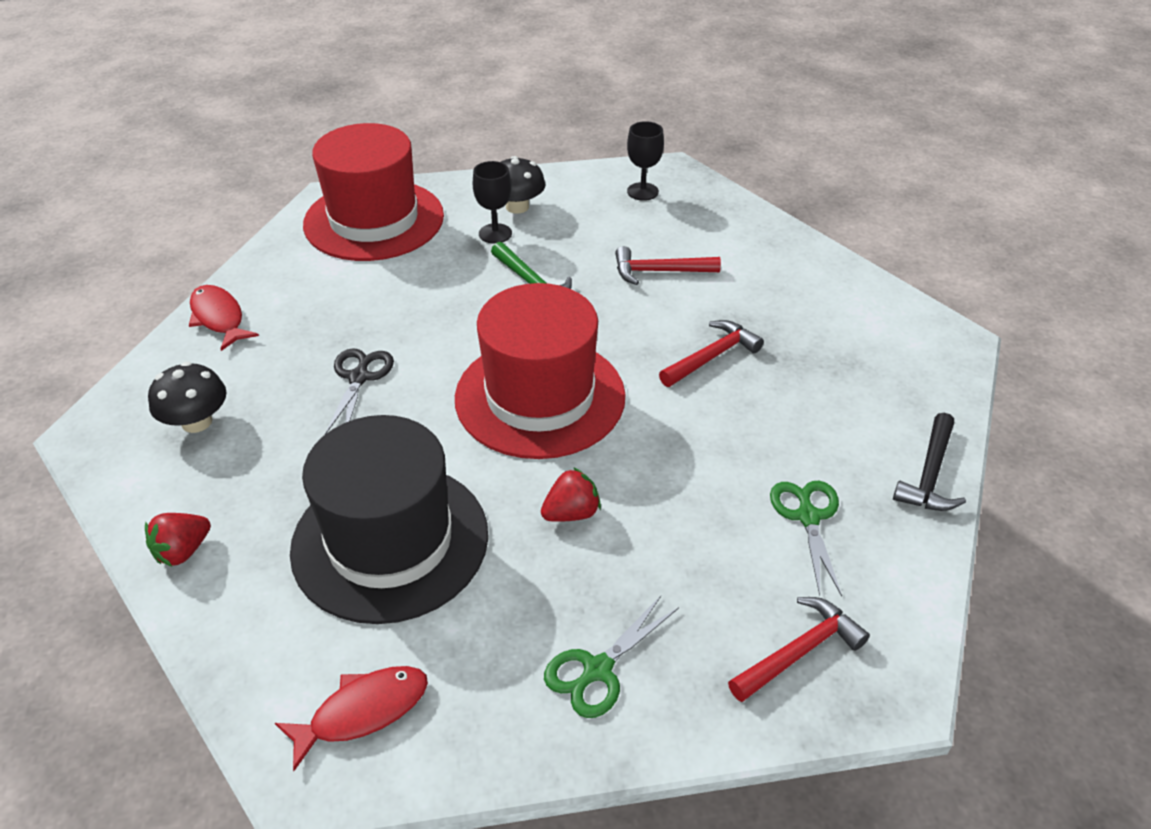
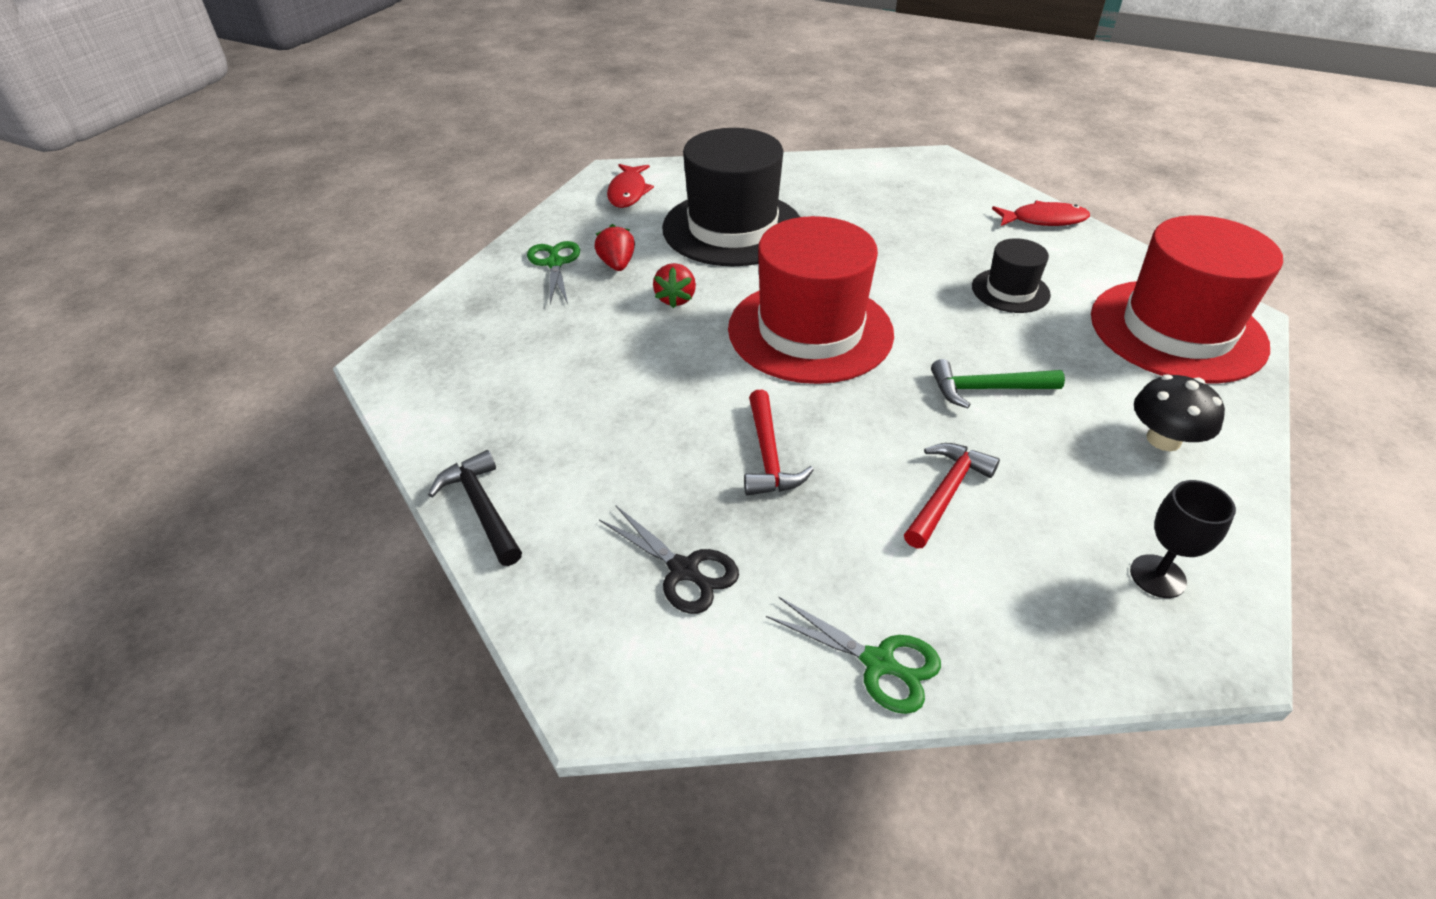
camera: 125 degrees right, 0 degrees up
(183, 551) = (799, 169): red strawberry -> red strawberry (617, 264)
(197, 422) = (917, 191): black mushroom -> none
(359, 377) = (912, 258): black scissors -> black scissors (683, 570)
(376, 306) = (1010, 291): none -> black hat
(495, 233) = (1105, 400): black goblet -> none
(799, 651) = (460, 339): red hammer -> none
(808, 517) = (538, 405): green scissors -> green scissors (878, 663)

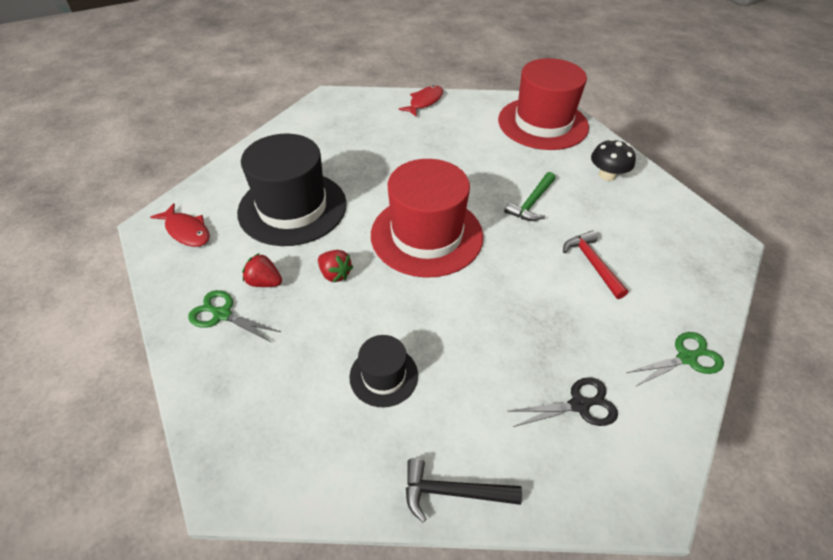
camera: 55 degrees left, 5 degrees up
(768, 455) = (515, 314): red hammer -> none
(1010, 291) = (467, 148): black hat -> black hat (383, 376)
(1157, 576) = (683, 232): black goblet -> none

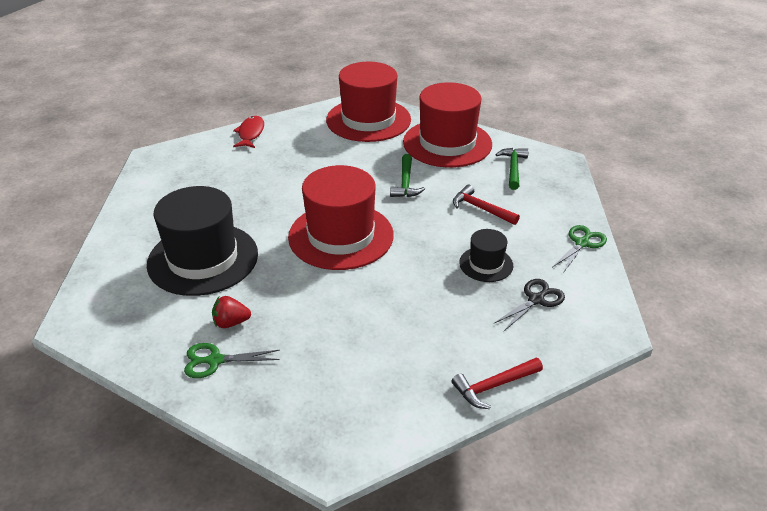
camera: 30 degrees left, 10 degrees down
(186, 231) = (114, 315): red fish -> none
(335, 274) = (288, 292): red strawberry -> none
(383, 376) = (388, 342): black hat -> black hat (486, 264)
(453, 492) = (494, 386): black hammer -> red hammer
(607, 175) = (447, 143): black mushroom -> red hat
(663, 230) = (513, 168): none -> green hammer

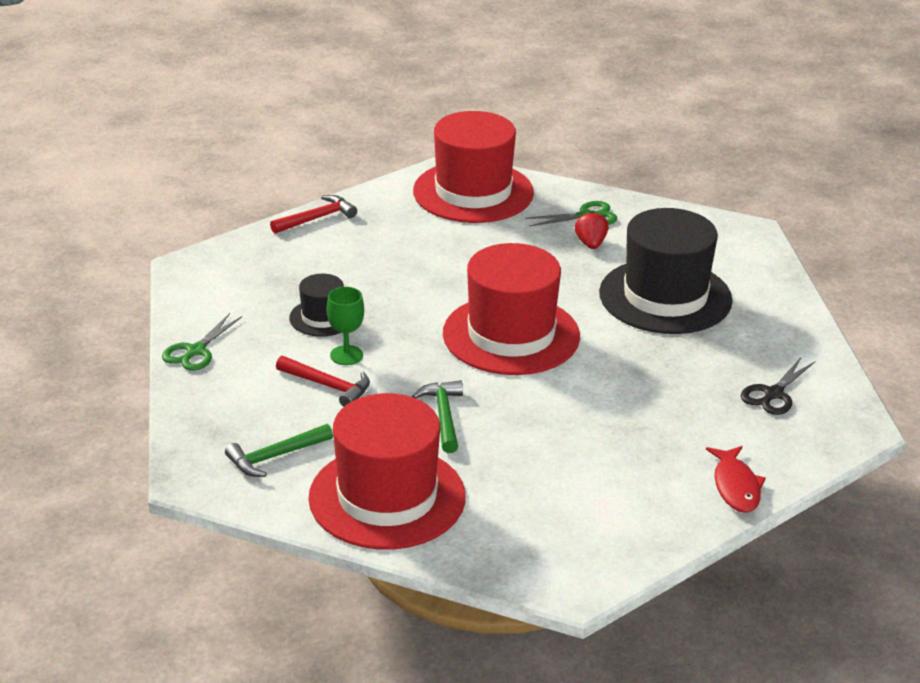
camera: 170 degrees right, 5 degrees down
(231, 323) = (591, 244): red strawberry -> red strawberry turned 75 degrees counterclockwise
(368, 120) = (541, 538): red hat -> red hat (473, 192)
(467, 230) = (346, 355): none -> green goblet
(513, 168) = (275, 456): green hammer -> green hammer turned 60 degrees clockwise
(536, 300) = (266, 287): black scissors -> black scissors (773, 394)

